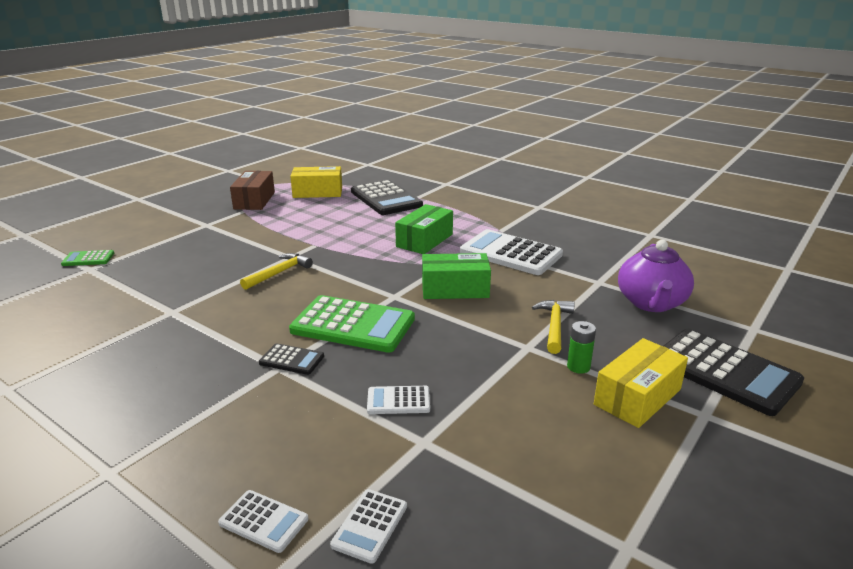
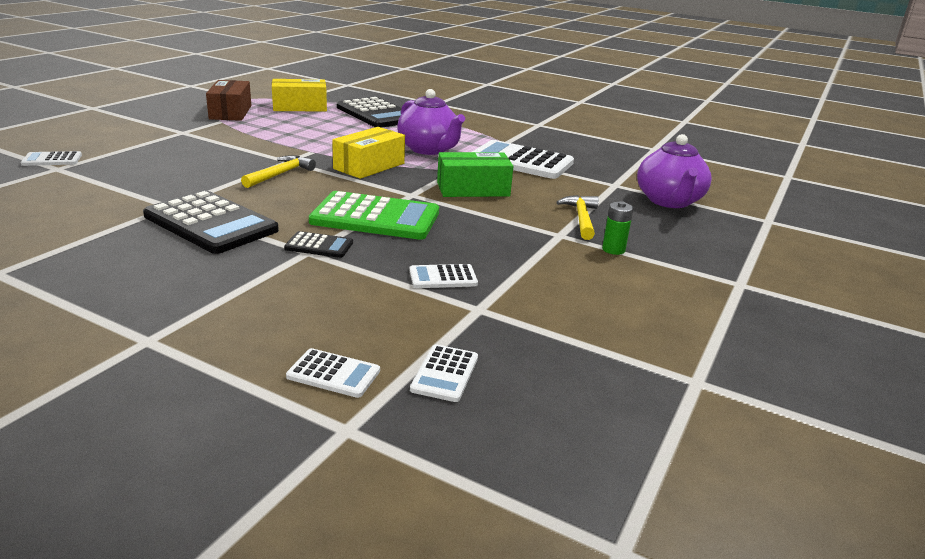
camera: 10 degrees left, 0 degrees up
(88, 259) = (52, 159): green calculator -> white calculator
(424, 240) = (429, 149): green box -> purple teapot
(637, 397) = (675, 272): yellow box -> yellow box (369, 166)
(725, 371) = (750, 252): black calculator -> black calculator (211, 223)

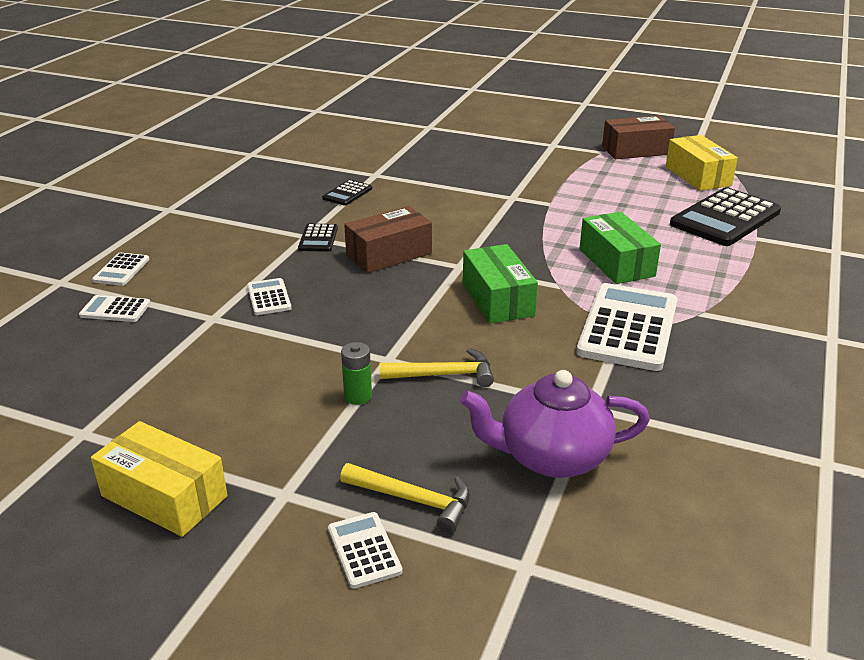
camera: 85 degrees right, 5 degrees up
(52, 159) = (445, 121): white calculator -> white calculator (364, 550)
(211, 223) = (347, 193): black calculator -> black calculator, size x0.47
(280, 174) = (472, 200): yellow hammer -> yellow hammer (413, 500)
(369, 166) = (528, 236): yellow box -> yellow box (164, 496)
(375, 217) = (389, 254): green calculator -> brown box
(429, 149) = (616, 262): purple teapot -> green box

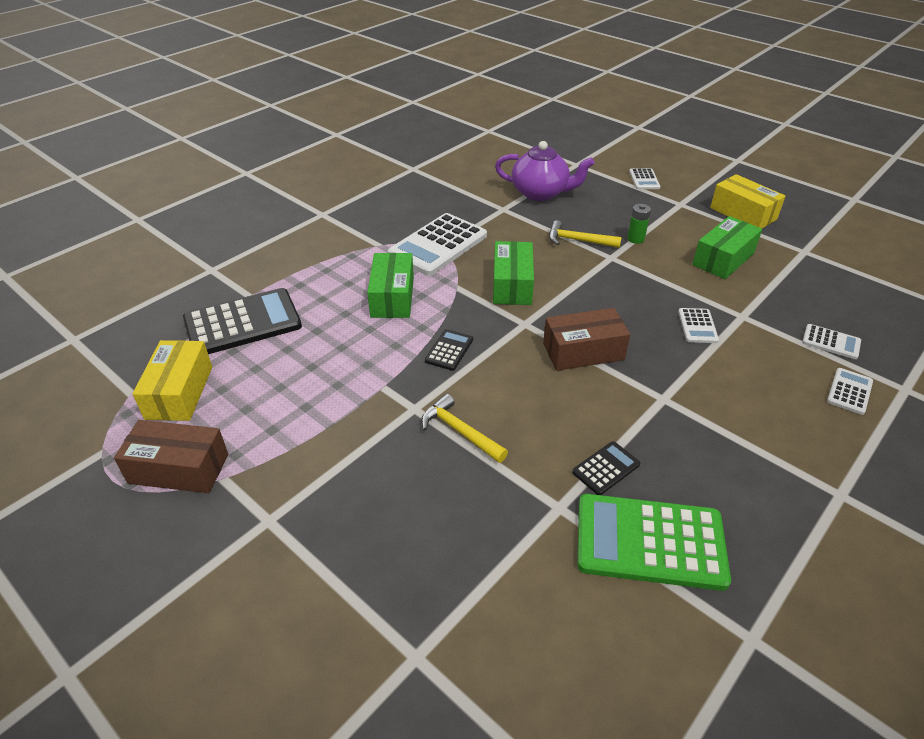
camera: 160 degrees left, 10 degrees up
(222, 390) = (723, 259): none -> green box
(311, 172) = (650, 542): none -> green calculator
(318, 238) = (650, 391): black calculator -> black calculator (449, 350)
(413, 500) = (617, 190): yellow hammer -> yellow hammer (460, 431)

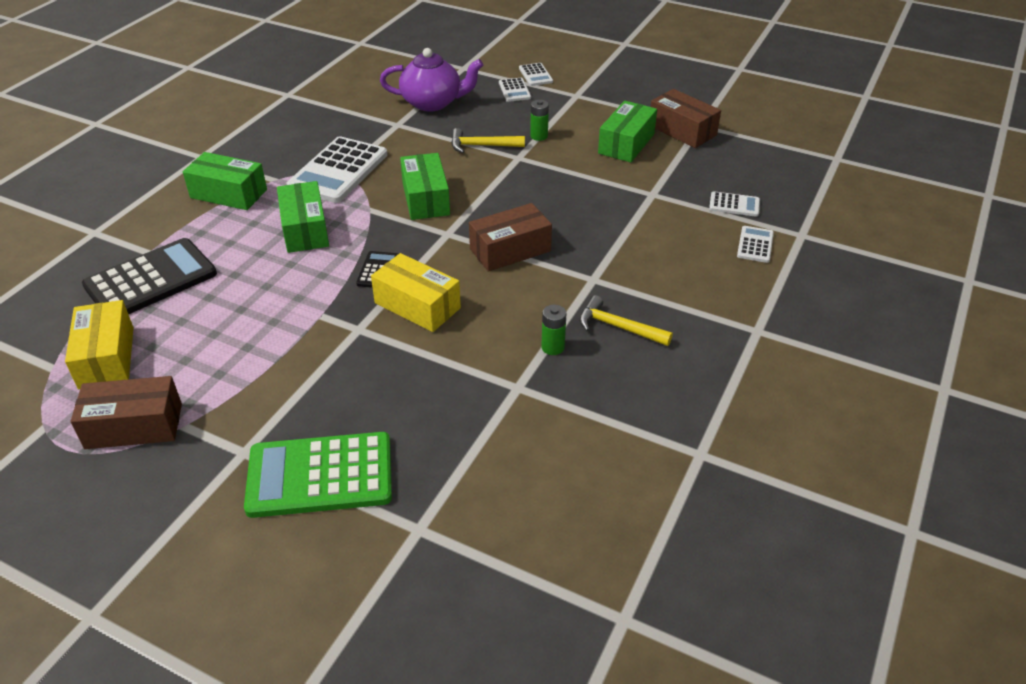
camera: 15 degrees left, 0 degrees up
(335, 252) = (228, 194): none -> green box
(460, 431) = (409, 341): yellow hammer -> yellow hammer (618, 327)
(606, 468) = (553, 347): black calculator -> green battery
(650, 542) = (603, 399): green calculator -> green calculator (320, 475)
(697, 326) = (613, 209): white calculator -> white calculator (514, 90)
(743, 213) = (638, 97): yellow box -> yellow box (417, 305)
(784, 254) = (682, 130): none -> brown box

